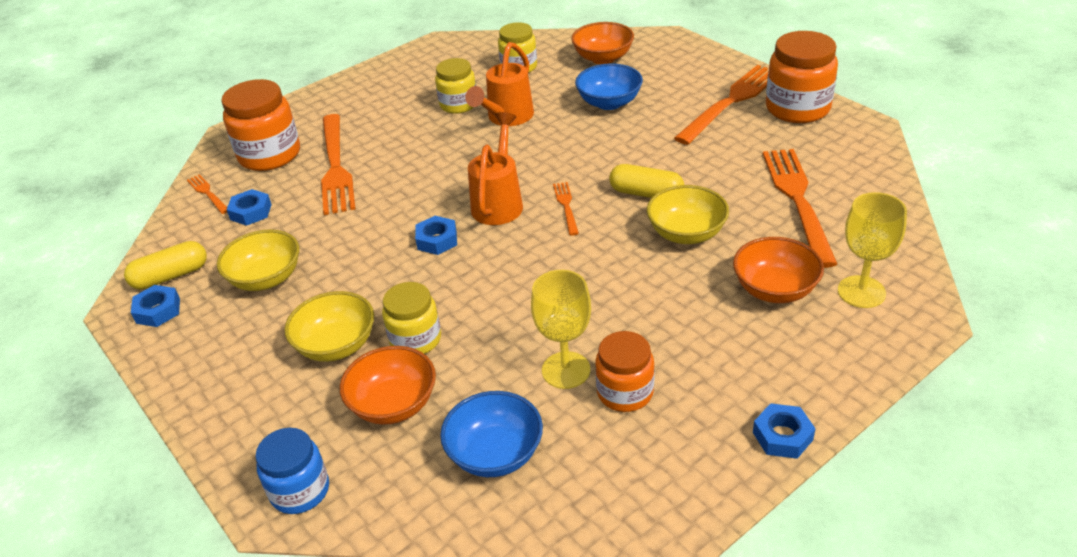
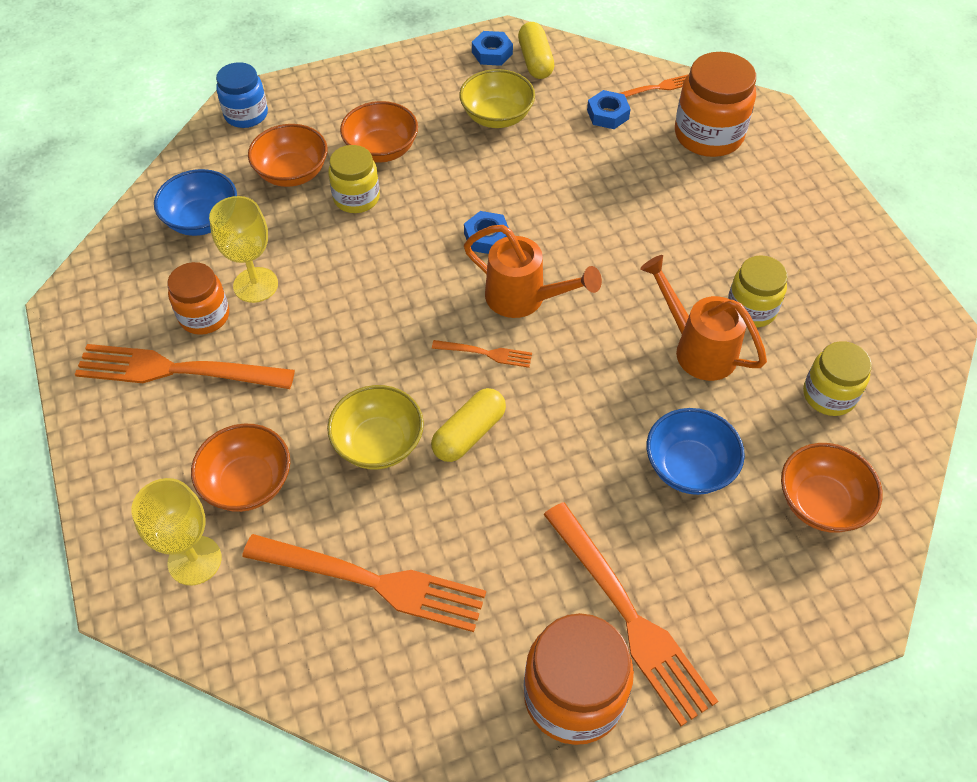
camera: 105 degrees right, 15 degrees up
(336, 167) = (659, 182): orange fork -> orange fork (175, 370)
(336, 345) = (381, 150): yellow bowl -> orange bowl
(782, 436) = (86, 404): blue nut -> none

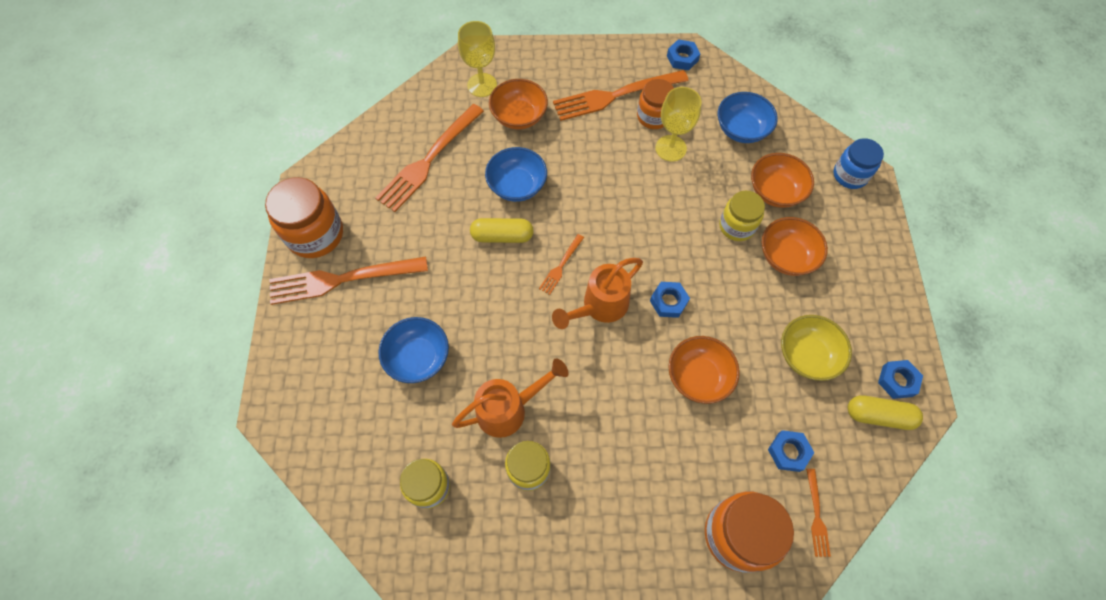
camera: 110 degrees right, 10 degrees up
(82, 308) = (682, 58): none -> blue nut
(175, 370) = (615, 96): orange fork -> orange fork turned 135 degrees counterclockwise
(378, 443) = (517, 186): yellow bowl -> blue bowl
(469, 433) = (502, 236): yellow capsule -> yellow capsule turned 60 degrees counterclockwise
(821, 503) = (352, 431): orange bowl -> orange bowl (698, 376)

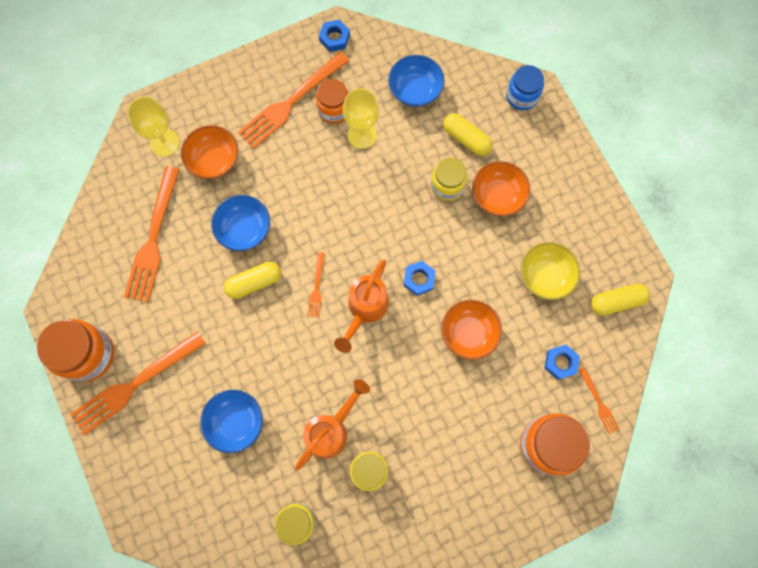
camera: 25 degrees left, 10 degrees up
(775, 191) = (466, 139): orange bowl -> yellow capsule
(897, 381) = (621, 266): blue nut -> none

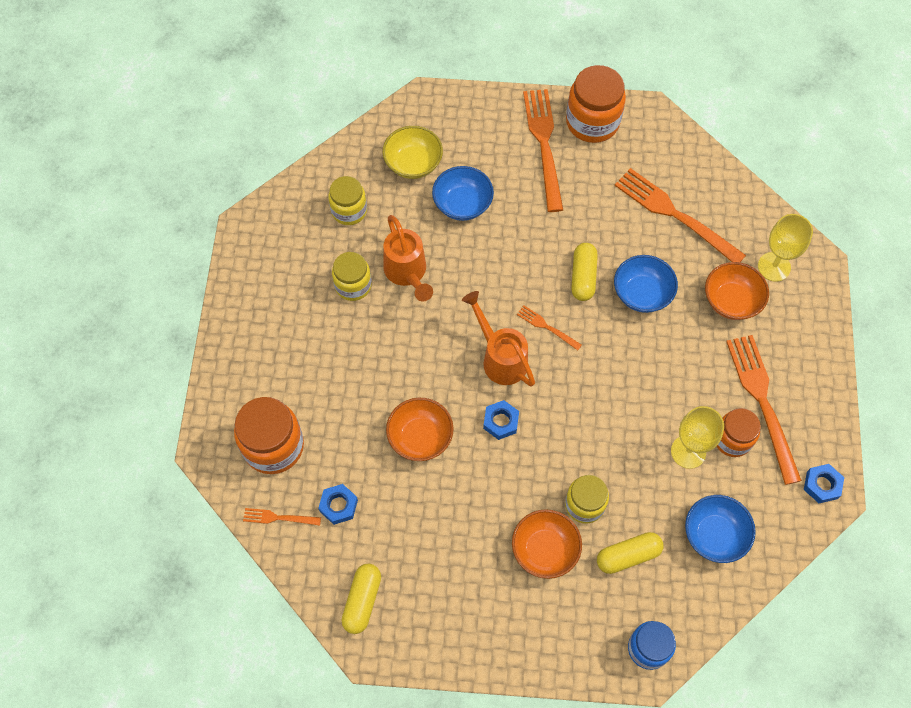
camera: 120 degrees right, 10 degrees down
(545, 276) = (431, 545): yellow bowl -> yellow bowl (413, 163)

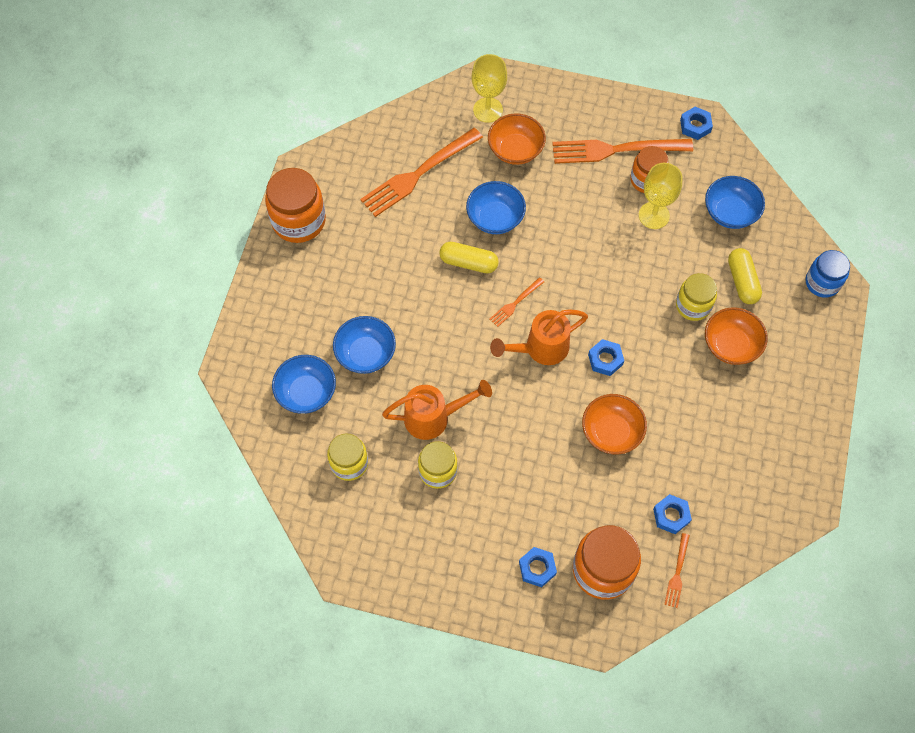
camera: 80 degrees left, 0 degrees up
(268, 386) = (537, 568): none -> blue nut
(362, 601) = (765, 506): yellow capsule -> none
(413, 163) = (306, 392): yellow bowl -> blue bowl
(543, 144) = (313, 268): orange fork -> none

